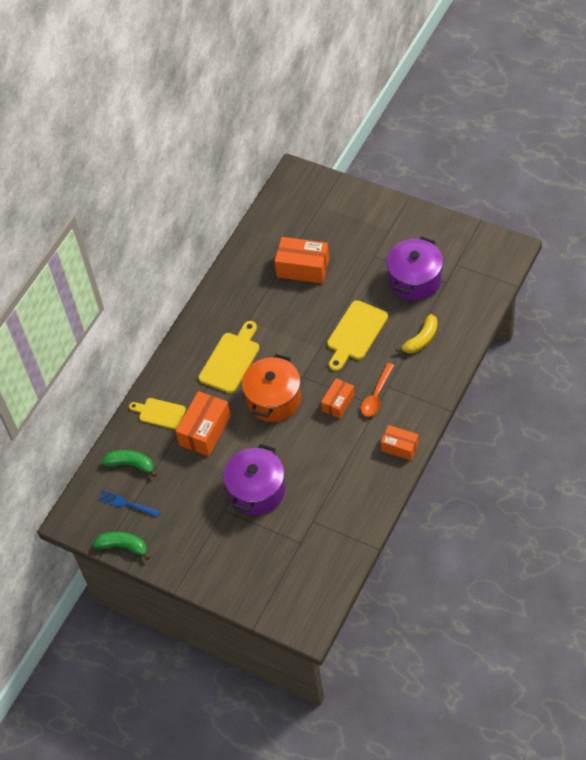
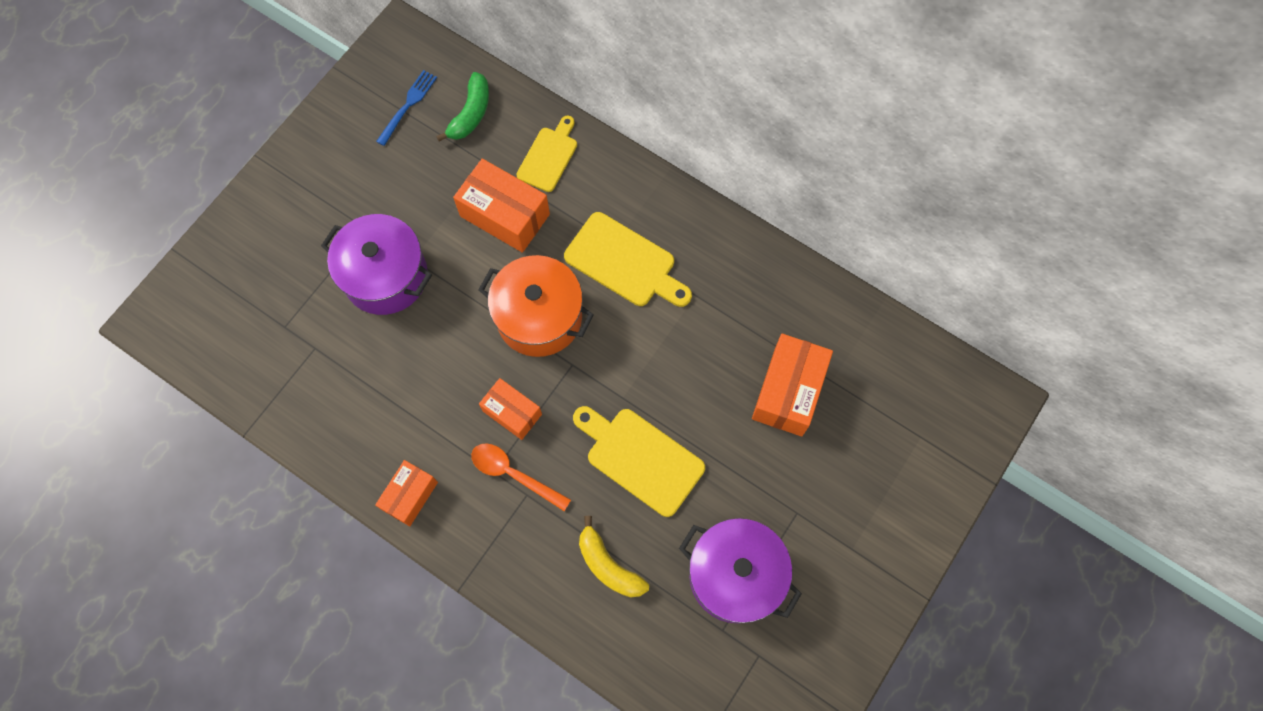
camera: 90 degrees right, 15 degrees up
(123, 546) = (343, 97): green banana -> none

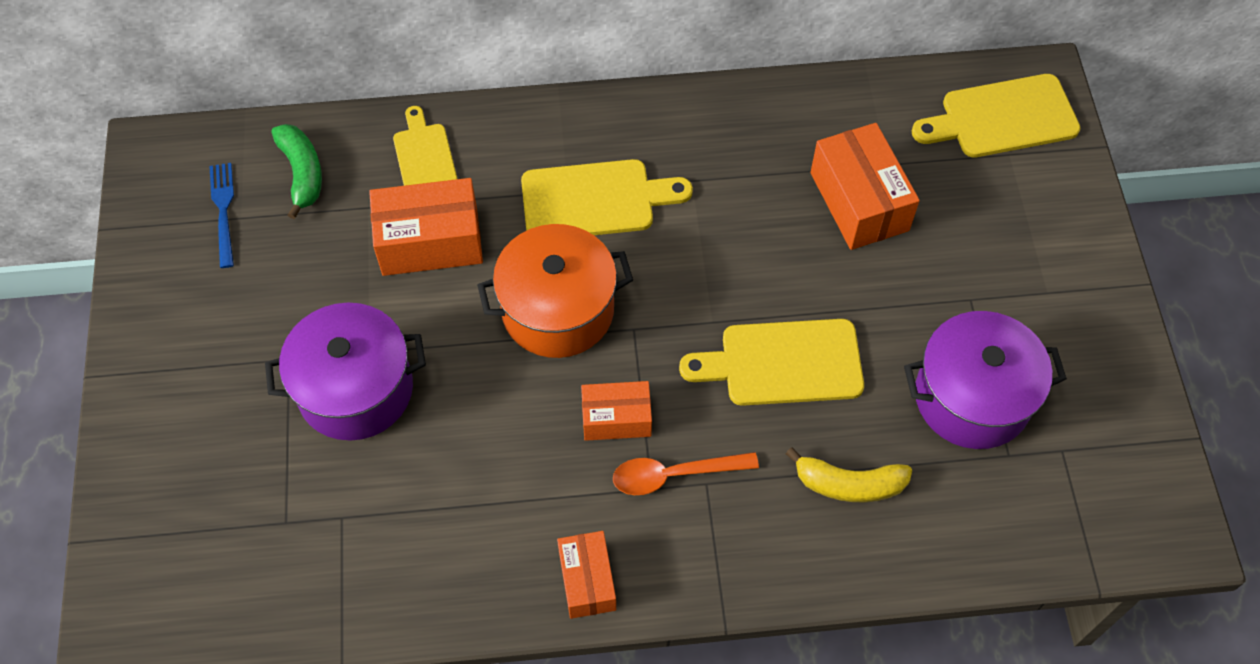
camera: 40 degrees left, 10 degrees down
(941, 408) = (1002, 118): none -> yellow cutting board

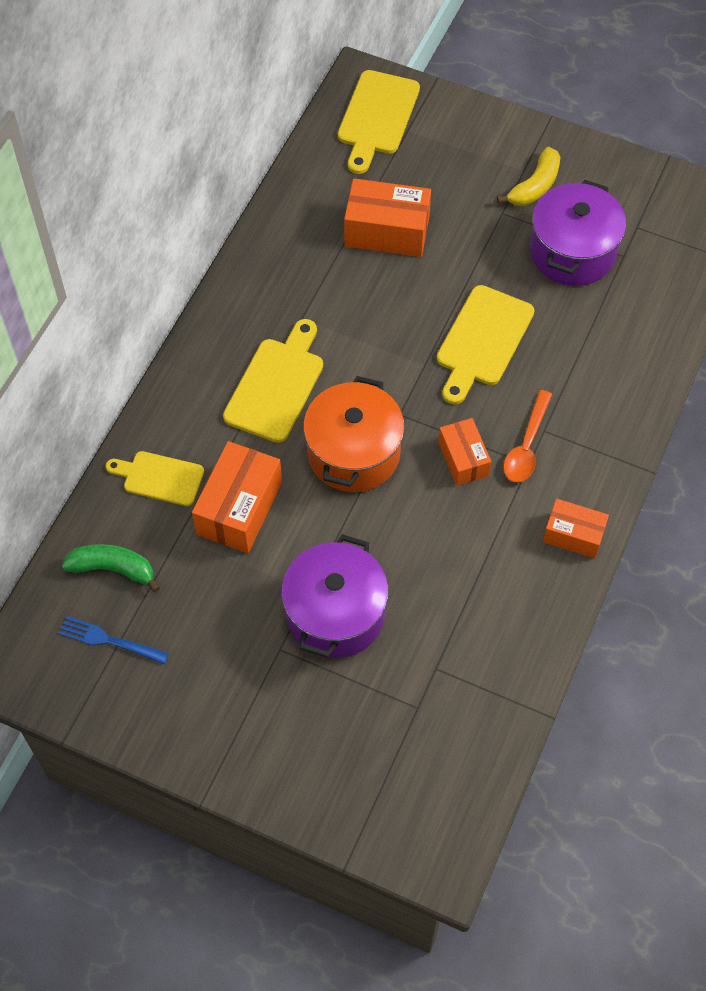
camera: 60 degrees left, 0 degrees up
(616, 418) = (463, 459): orange box -> orange box turned 45 degrees counterclockwise
(849, 484) = (592, 351): yellow banana -> yellow banana (535, 186)

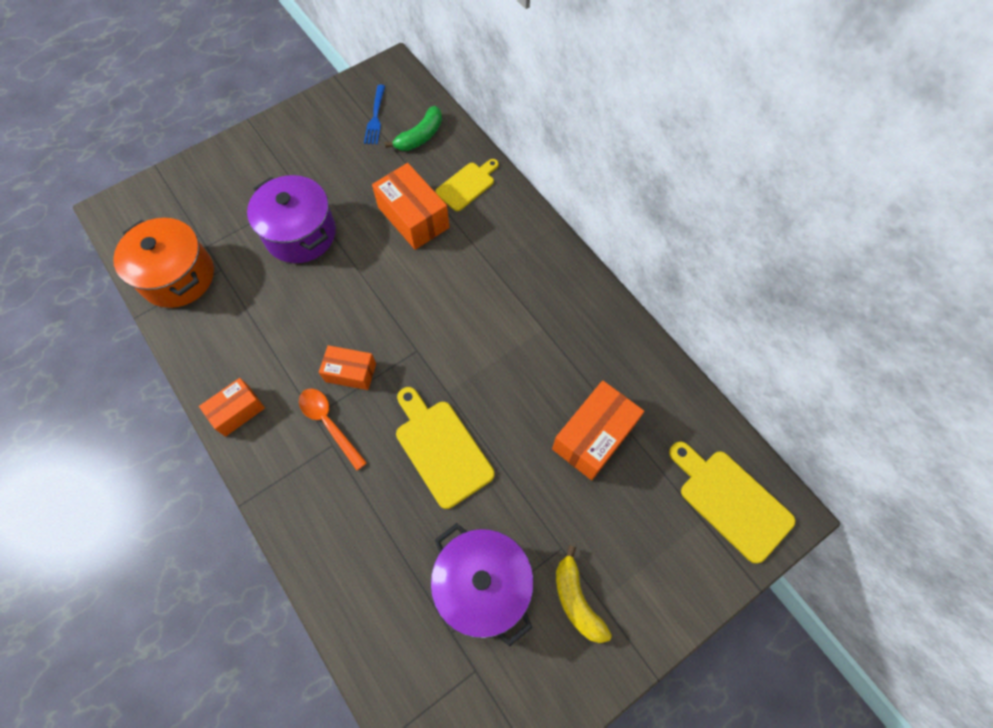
camera: 120 degrees right, 5 degrees up
(109, 640) = (375, 117): blue fork -> blue fork turned 135 degrees clockwise
(276, 385) = (494, 283): yellow cutting board -> none
(353, 453) = (406, 304): orange pot -> orange pot (178, 276)

